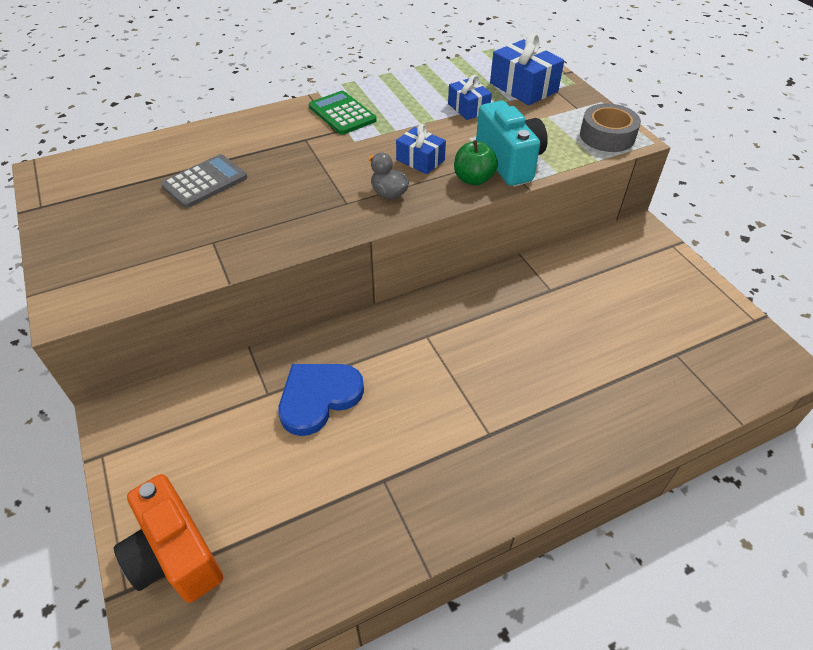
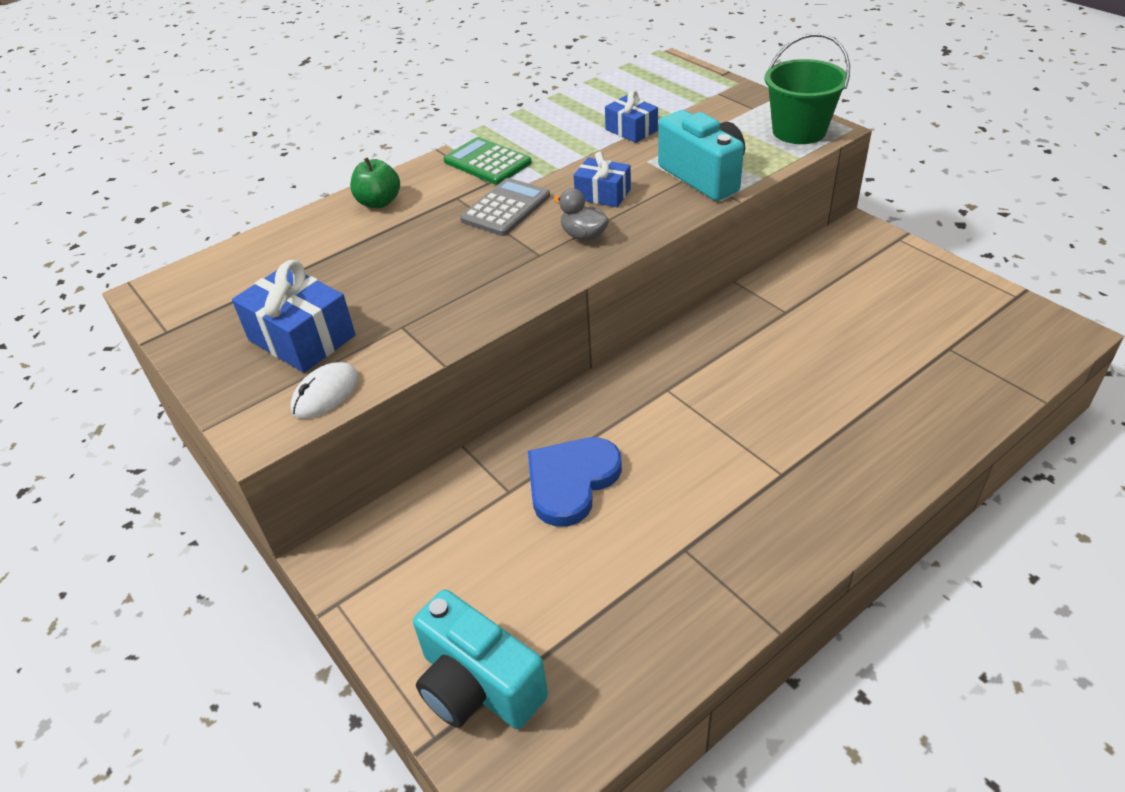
camera: 10 degrees left, 5 degrees down
(129, 287) = (326, 394): none -> white mouse
(175, 555) = (478, 686): orange camera -> turquoise camera
(205, 182) = (359, 265): grey calculator -> grey calculator (506, 208)
(473, 179) = (672, 202): green apple -> green apple (379, 202)
(523, 87) = (683, 97): blue gift -> blue gift (302, 338)
(607, 136) = (799, 131): grey tape -> green bucket

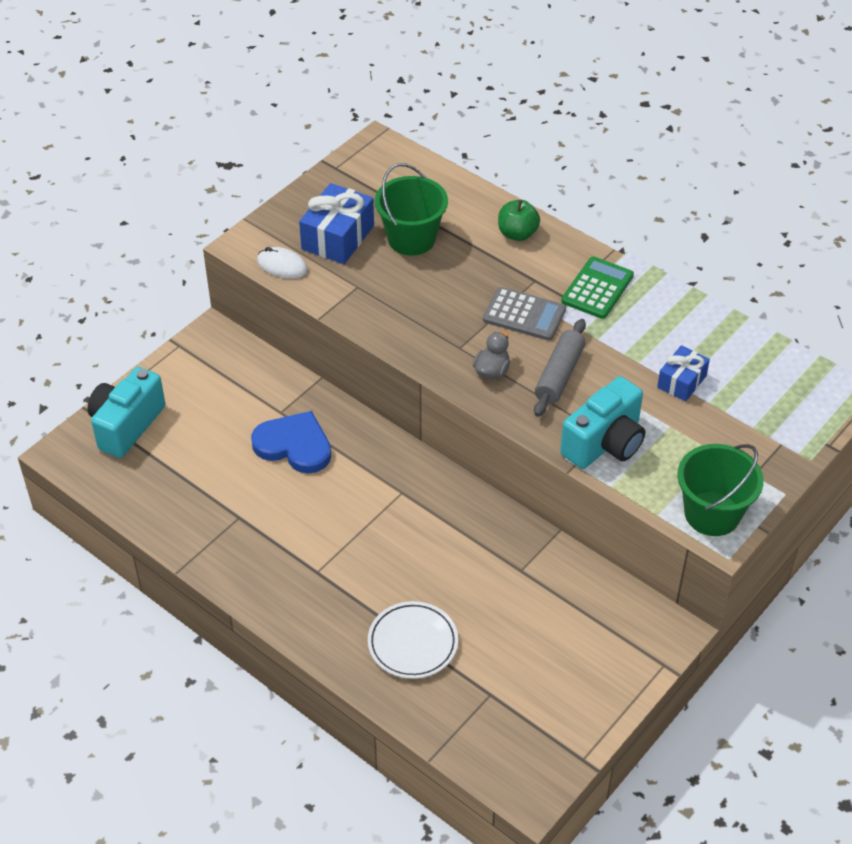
camera: 75 degrees right, 5 degrees up
(341, 277) = (411, 239): none -> green bucket
(603, 194) = (559, 375): blue gift -> grey rolling pin
(887, 399) = (412, 643): none -> white plate

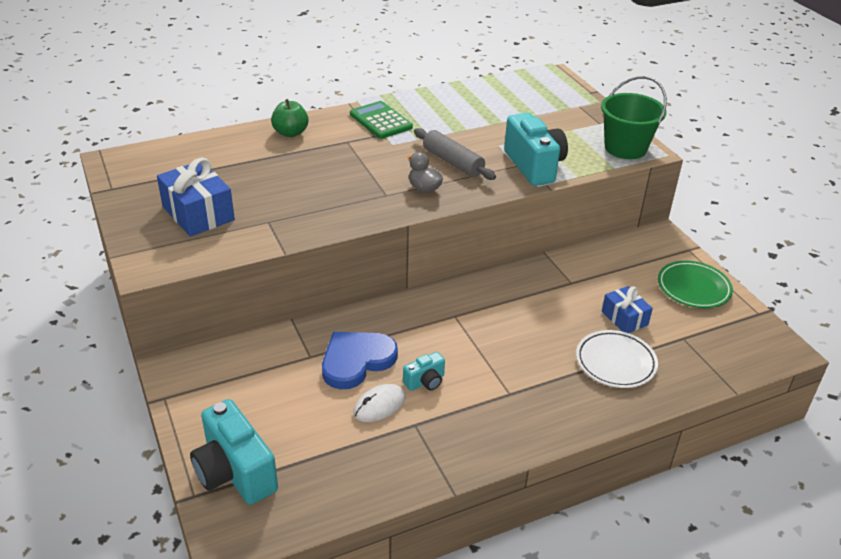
camera: 65 degrees left, 10 degrees down
(282, 266) = (198, 253): white mouse -> white mouse (379, 405)
(296, 504) = (425, 382): none -> turquoise camera
(411, 239) = (242, 179): green bucket -> none
(524, 315) = (378, 157): grey calculator -> none
(588, 685) = (693, 288): none -> green plate
(681, 382) = (498, 120): blue gift -> blue gift (624, 318)

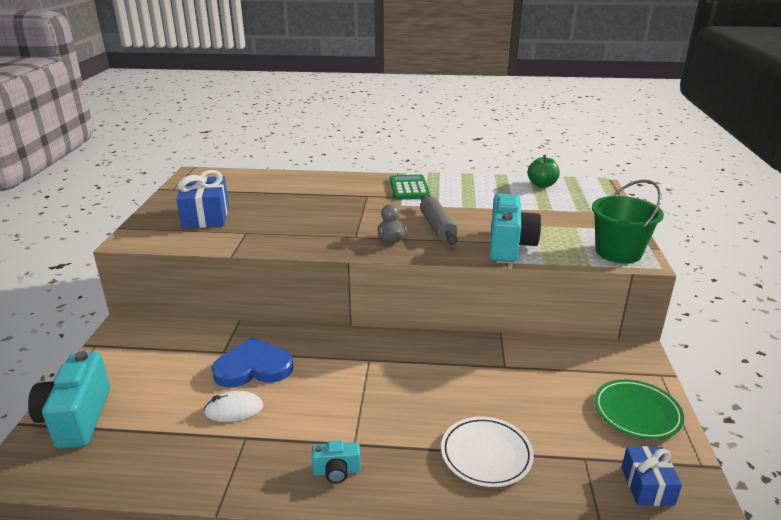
camera: 30 degrees right, 10 degrees down
(290, 133) = (331, 182): green apple -> green apple (542, 185)
(425, 382) = (290, 404): turquoise camera -> turquoise camera (337, 471)
(624, 318) = (532, 416): blue gift -> blue gift (647, 485)

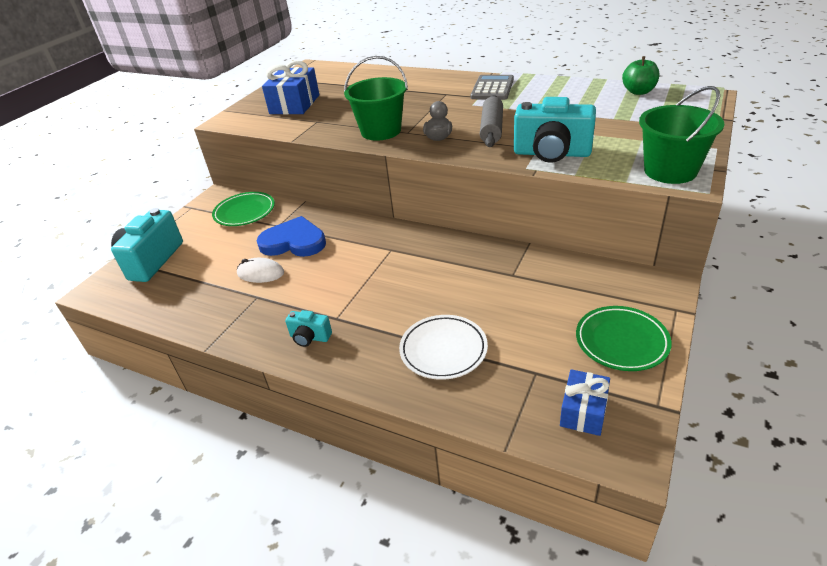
camera: 25 degrees right, 10 degrees up
(171, 342) = (245, 212): none -> green plate
(326, 237) = (381, 131): none -> green bucket
(409, 188) = (492, 88): green calculator -> grey calculator
(509, 246) = (552, 153): turquoise camera -> turquoise camera turned 75 degrees clockwise

